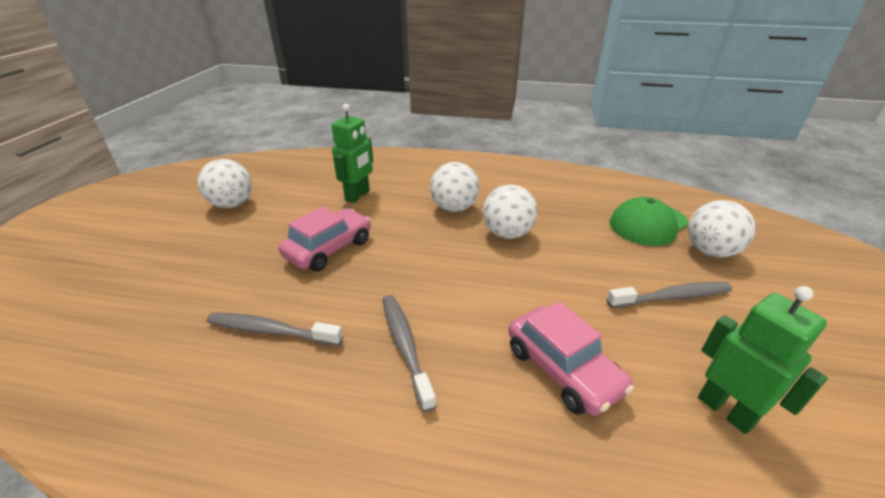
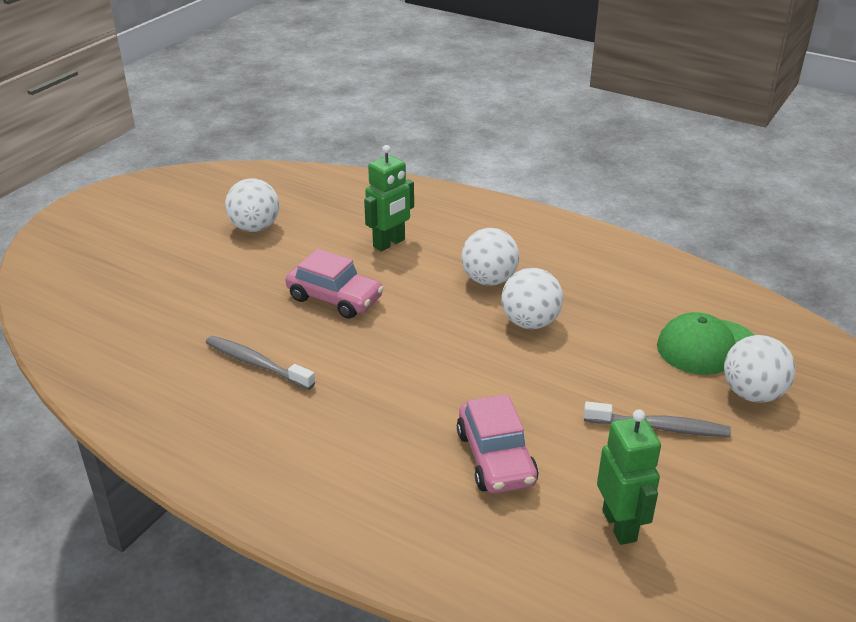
camera: 20 degrees right, 0 degrees up
(329, 248) = (335, 298): pink car -> pink car turned 60 degrees clockwise
(405, 346) = (366, 404): grey toothbrush -> none

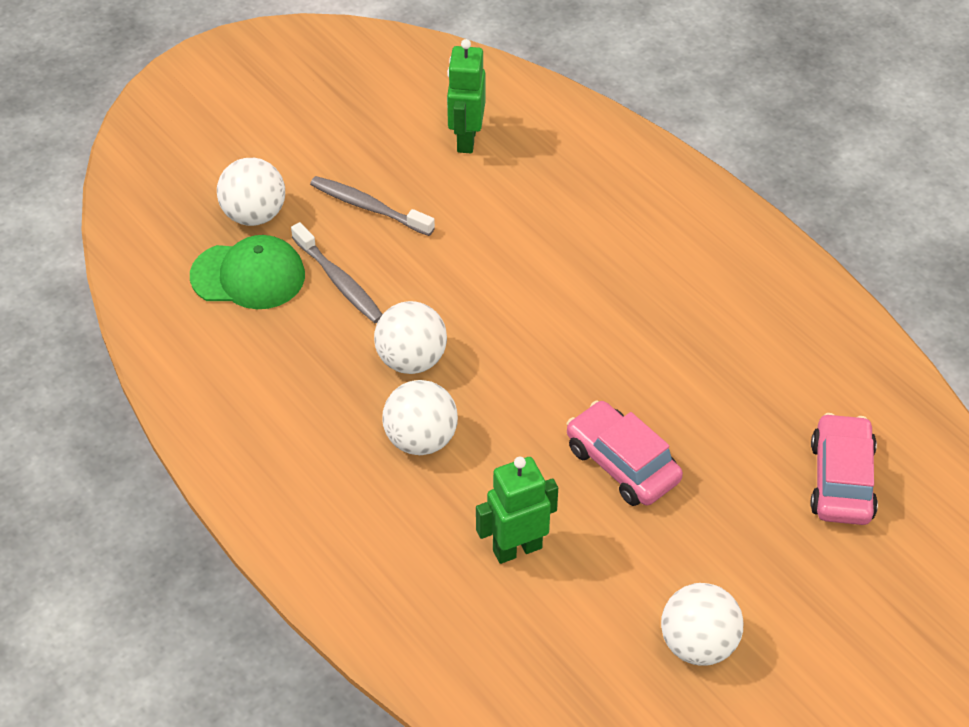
camera: 160 degrees left, 15 degrees up
(256, 363) = (736, 389): grey toothbrush -> grey toothbrush (339, 281)
(496, 458) = (534, 219): pink car -> pink car (841, 480)

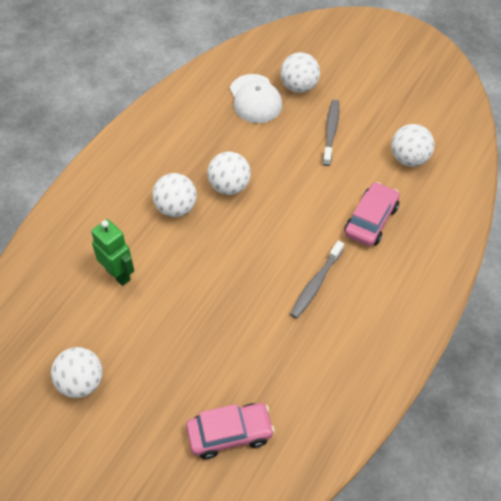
camera: 70 degrees right, 5 degrees up
(248, 276) = (255, 99): green cap -> white cap
(339, 281) = (270, 137): grey toothbrush -> grey toothbrush (315, 284)
(466, 139) = (409, 158): green robot -> white ball
(622, 464) = (196, 308): pink car -> pink car (371, 220)

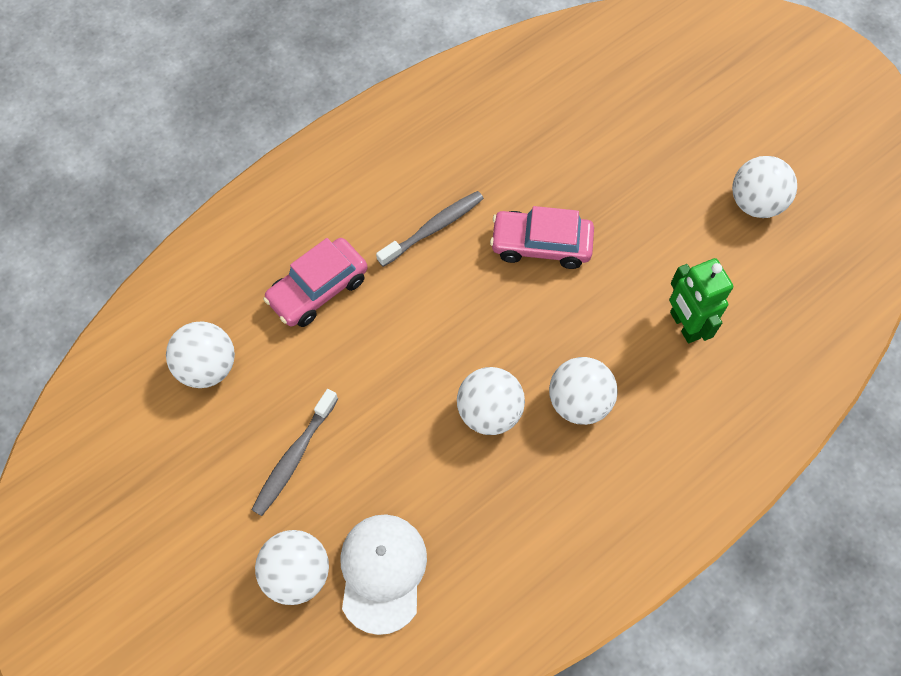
camera: 160 degrees left, 10 degrees up
(230, 434) = (599, 101): pink car -> pink car (541, 245)

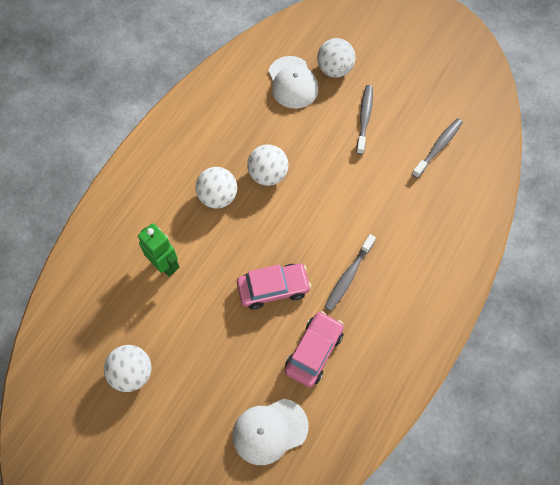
camera: 160 degrees right, 0 degrees up
(208, 367) = (438, 147): white ball -> grey toothbrush
(318, 289) = (401, 211): pink car -> pink car (314, 351)
(600, 94) = (270, 431): none -> white cap

